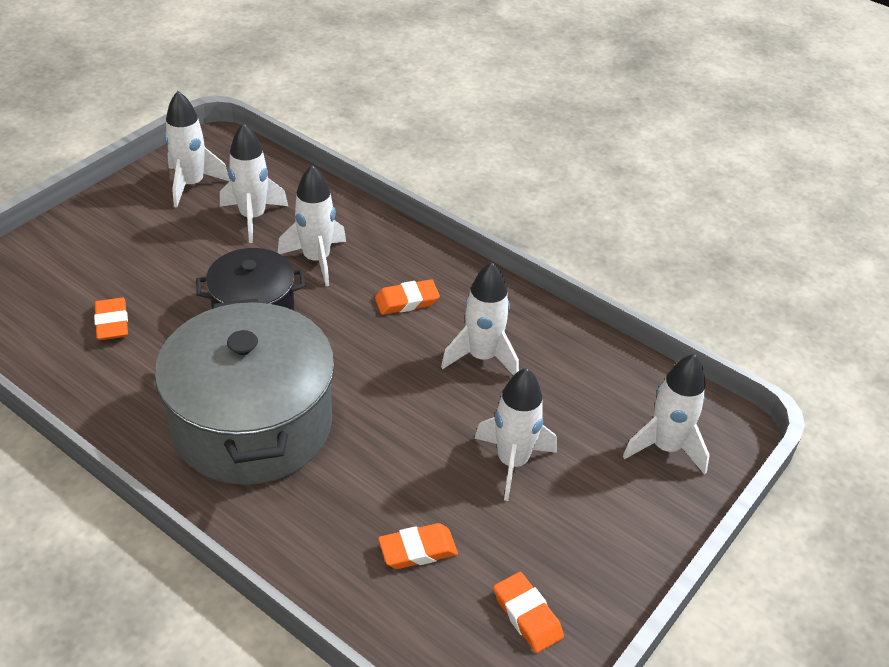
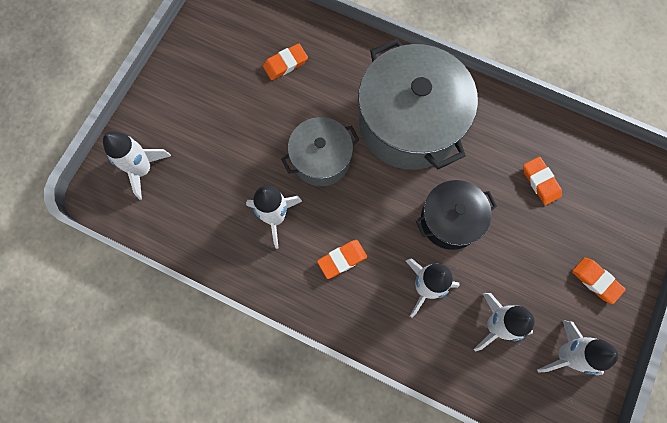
camera: 170 degrees right, 30 degrees up
(400, 407) = (321, 159): none -> grey pot
(512, 462) = (241, 134): white rocket -> none
(527, 615) = (219, 41): orange eraser -> orange eraser (596, 281)

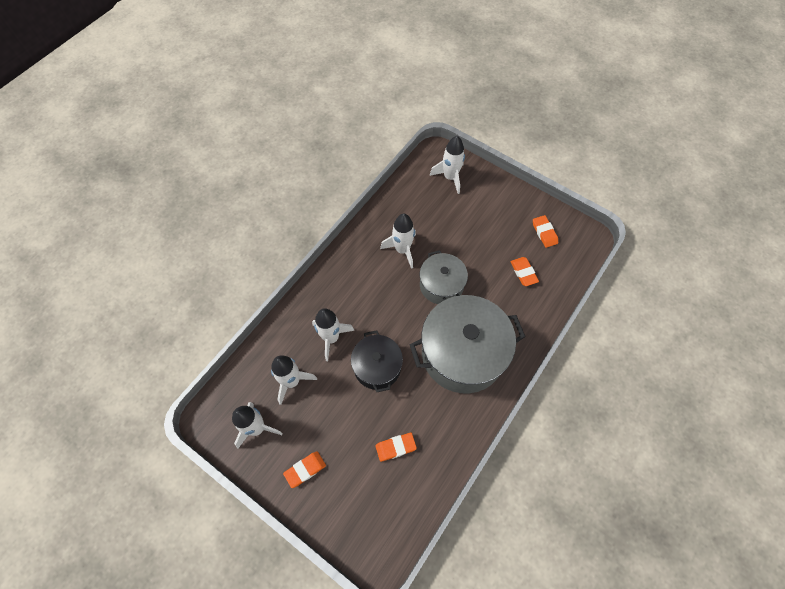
camera: 100 degrees right, 10 degrees down
(342, 259) = (363, 287): orange eraser -> orange eraser (544, 233)

